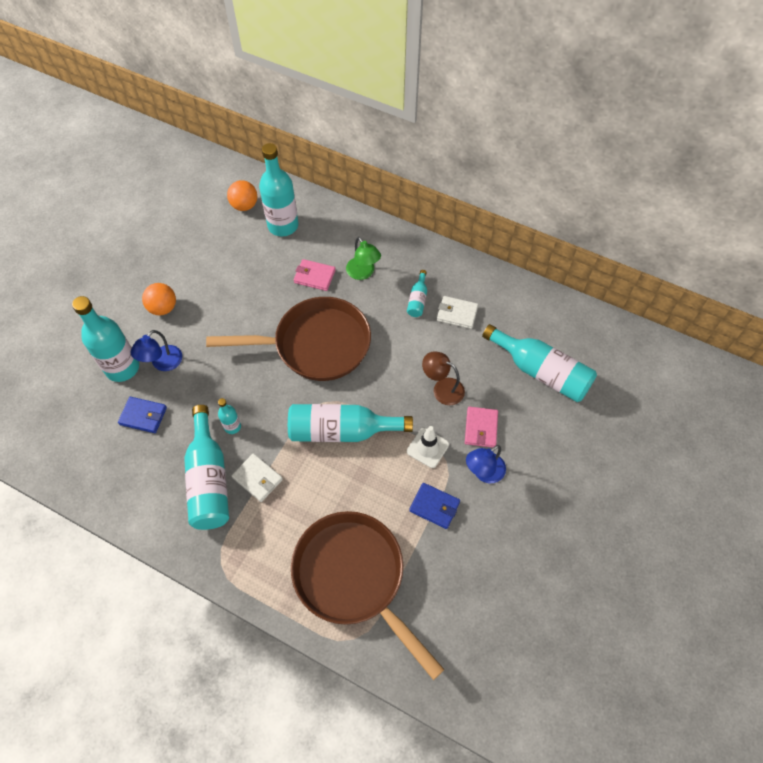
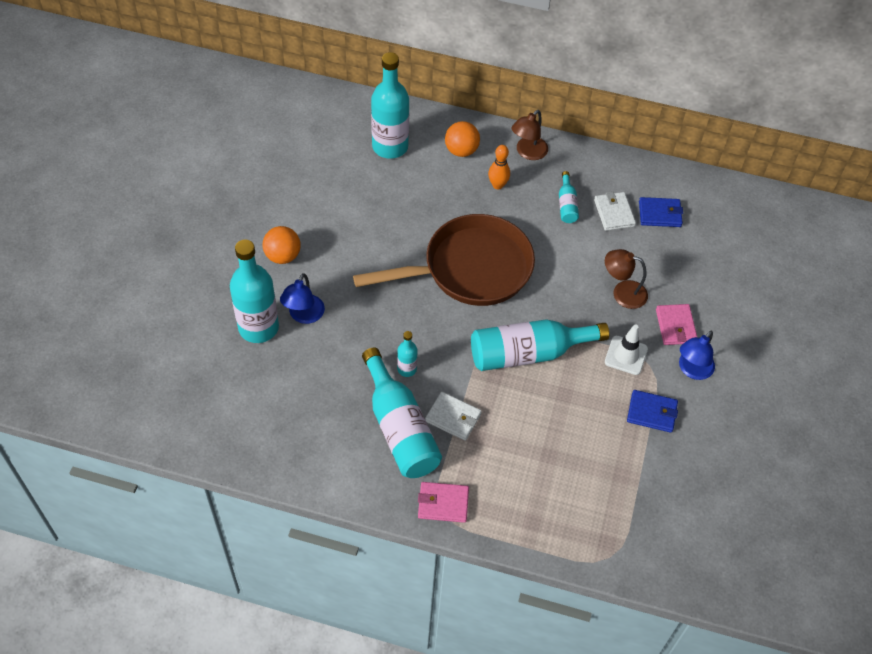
camera: 15 degrees left, 5 degrees down
(143, 416) = (302, 374): blue wallet -> blue wallet (659, 214)
(244, 205) = (338, 131): orange ball -> orange ball (461, 151)
(314, 276) = (444, 197): pink wallet -> pink wallet (443, 503)
(354, 578) = (590, 498): brown pan -> none
(363, 273) = (497, 185): green lamp -> orange bowling pin
(398, 248) = (528, 153): none -> brown lamp
(457, 314) = (614, 213): white wallet -> white wallet turned 75 degrees clockwise
(541, 371) = (720, 259): turquoise bottle -> none

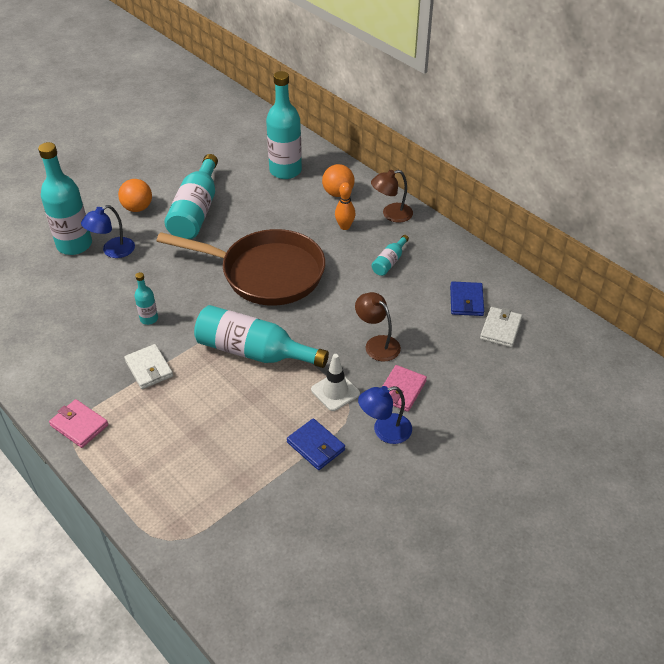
camera: 35 degrees right, 10 degrees down
(399, 428) = (102, 356): turquoise bottle -> turquoise bottle (196, 211)
(614, 213) = (425, 284): white wallet -> white wallet (500, 329)
(659, 214) = (466, 301): blue wallet -> blue wallet turned 60 degrees clockwise

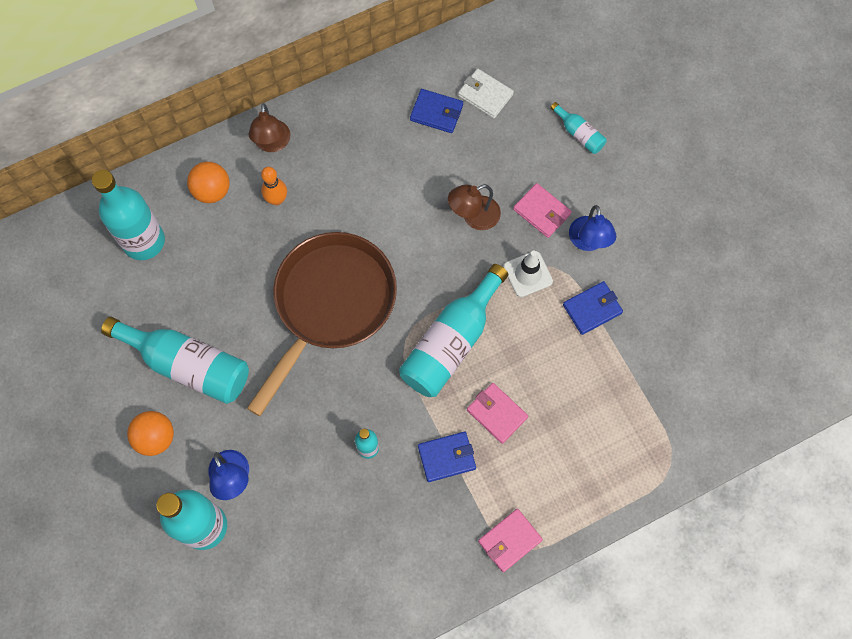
camera: 75 degrees left, 25 degrees up
(149, 368) = (446, 457): white wallet -> blue wallet
(195, 394) = (497, 414): none -> pink wallet
(389, 262) = (353, 169): turquoise bottle -> turquoise bottle (579, 134)

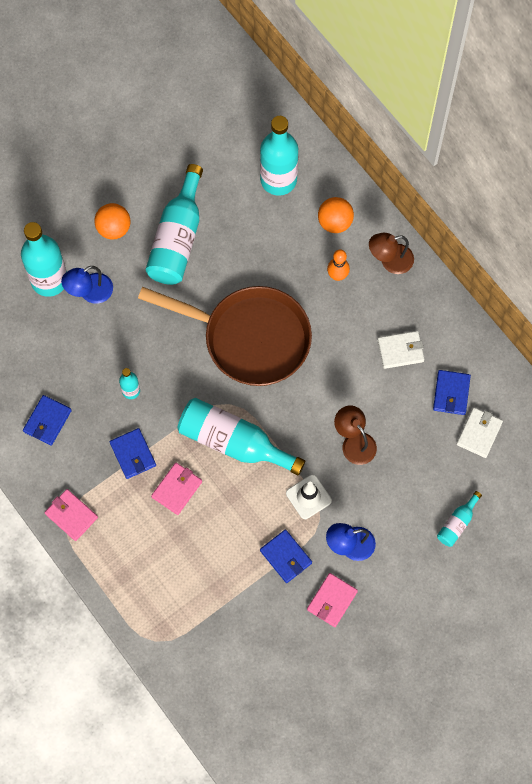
camera: 80 degrees right, 0 degrees up
(378, 152) = (400, 350): none -> white wallet
(387, 553) = (47, 421): none -> blue wallet
(542, 212) = (371, 500): pink wallet -> pink wallet (332, 600)

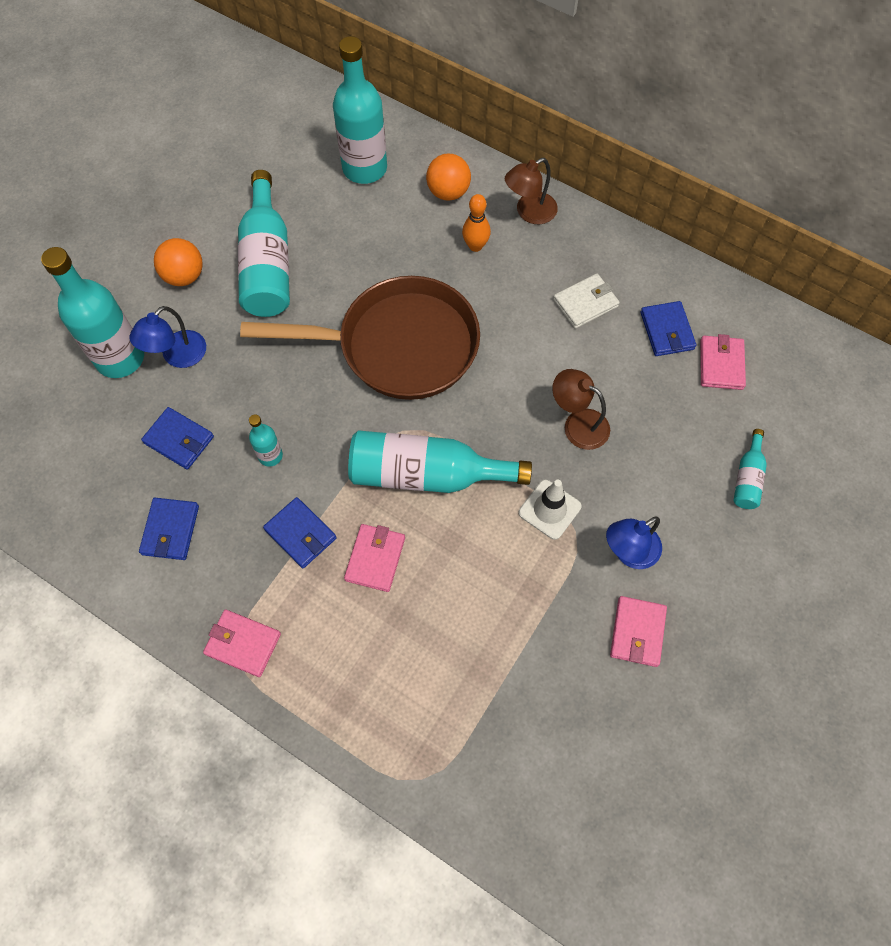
camera: 20 degrees left, 5 degrees down
(286, 557) = (553, 596): blue wallet -> blue wallet (179, 440)
(479, 433) = (721, 364): white wallet -> pink wallet

